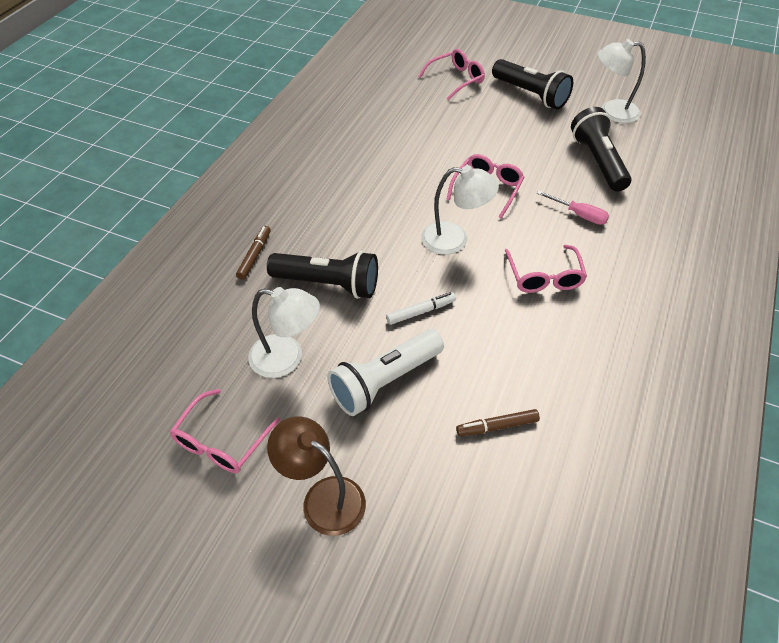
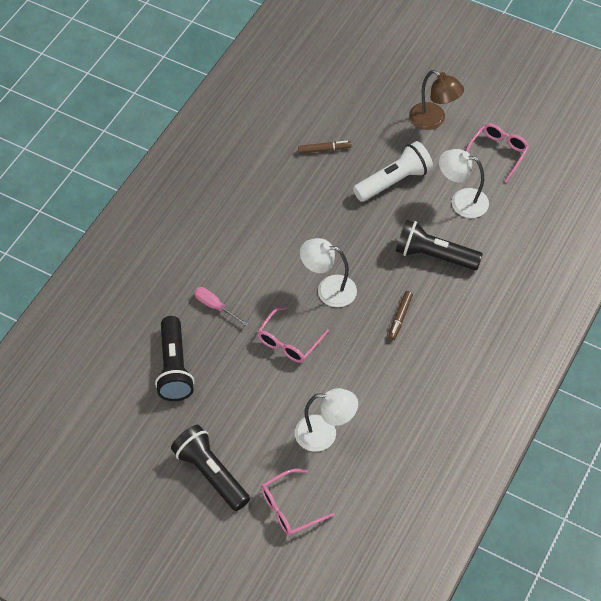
camera: 175 degrees left, 5 degrees up
(255, 256) = (495, 286): brown marker -> brown marker (400, 318)
(421, 312) = (364, 228): white marker -> none
(544, 277) = (263, 250): pink glasses -> none
(611, 112) = (132, 438): white lamp -> white lamp (325, 434)

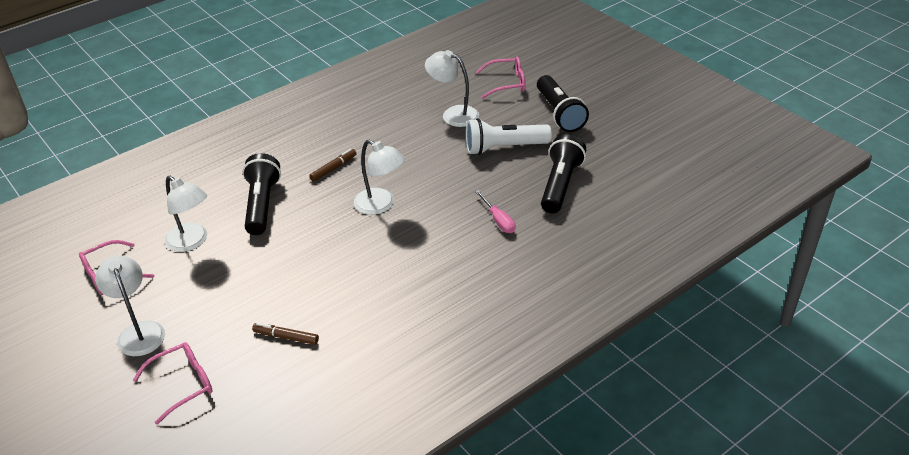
camera: 155 degrees left, 15 degrees down
(289, 342) = (444, 177): pink glasses -> pink glasses (183, 384)
(394, 181) = (240, 280): white flashlight -> white flashlight (504, 148)
(433, 120) = (139, 331): brown lamp -> white lamp
(434, 255) = (262, 205): black flashlight -> black flashlight turned 135 degrees counterclockwise

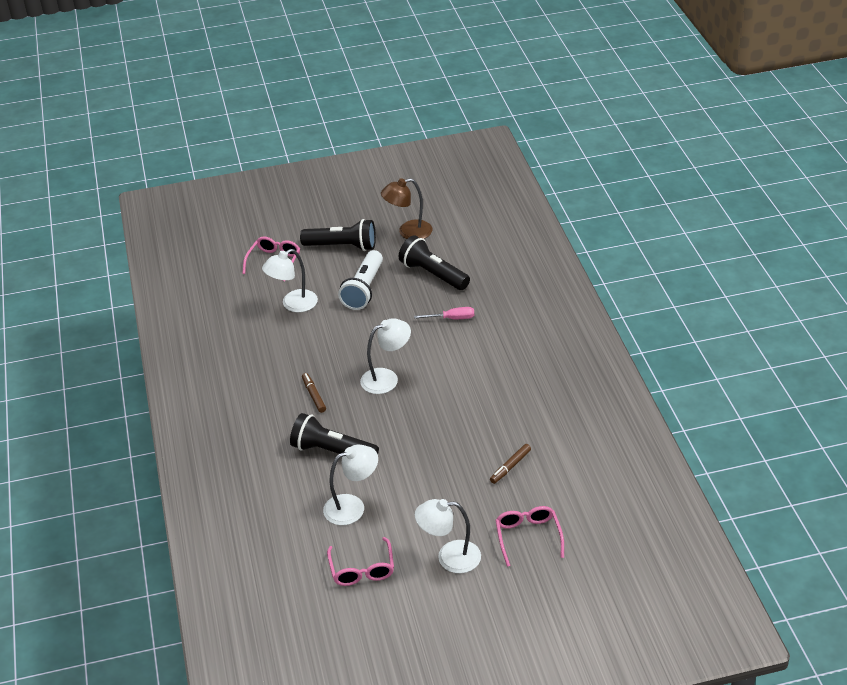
camera: 65 degrees left, 0 degrees up
(615, 147) = (408, 232): none -> brown lamp

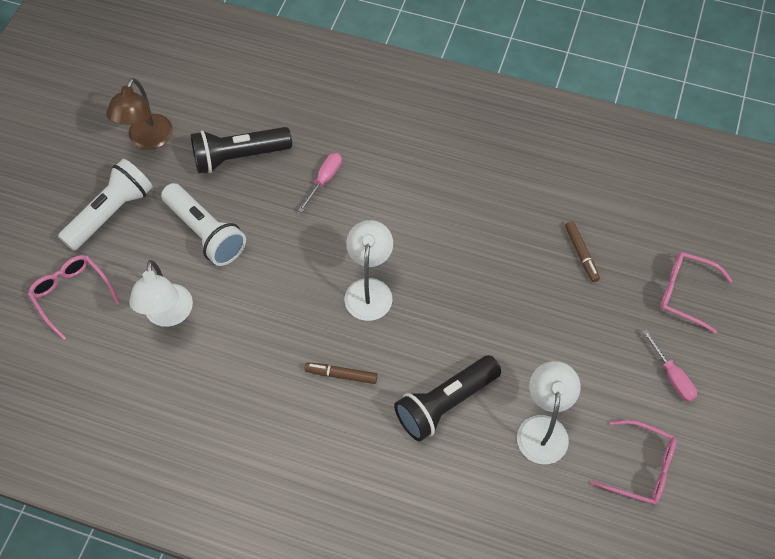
camera: 60 degrees left, 20 degrees up
(342, 246) = (111, 213): black flashlight -> white flashlight
(449, 557) = (672, 376): white lamp -> pink screwdriver

